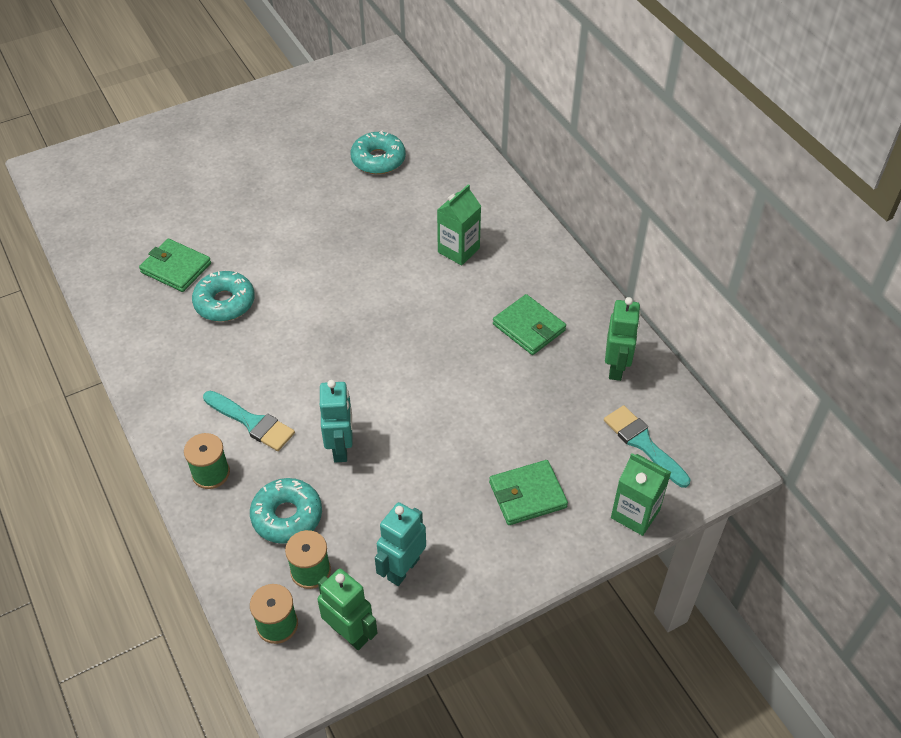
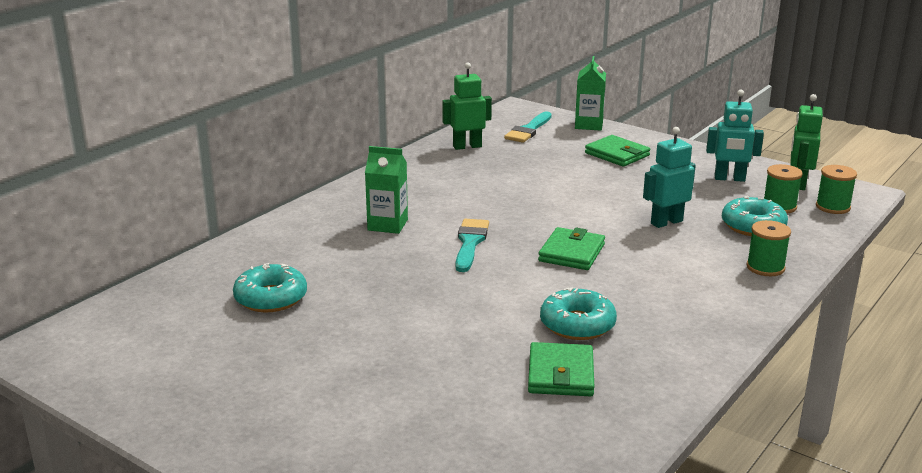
camera: 115 degrees left, 25 degrees down
(252, 422) = (694, 265): turquoise brush -> turquoise brush (470, 243)
(529, 327) = (457, 180): green wallet -> green wallet (571, 253)

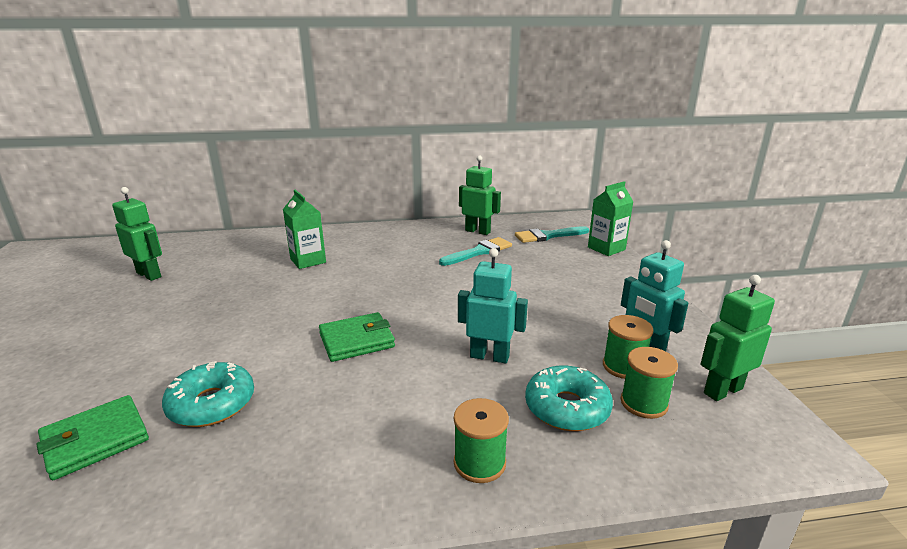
camera: 45 degrees right, 0 degrees up
(271, 298) = (149, 275): turquoise donut -> green robot
(470, 243) = (317, 296): turquoise brush -> turquoise brush (479, 252)
(617, 154) = (579, 279): green wallet -> none
(833, 207) = (717, 441): green spool -> green spool (623, 366)

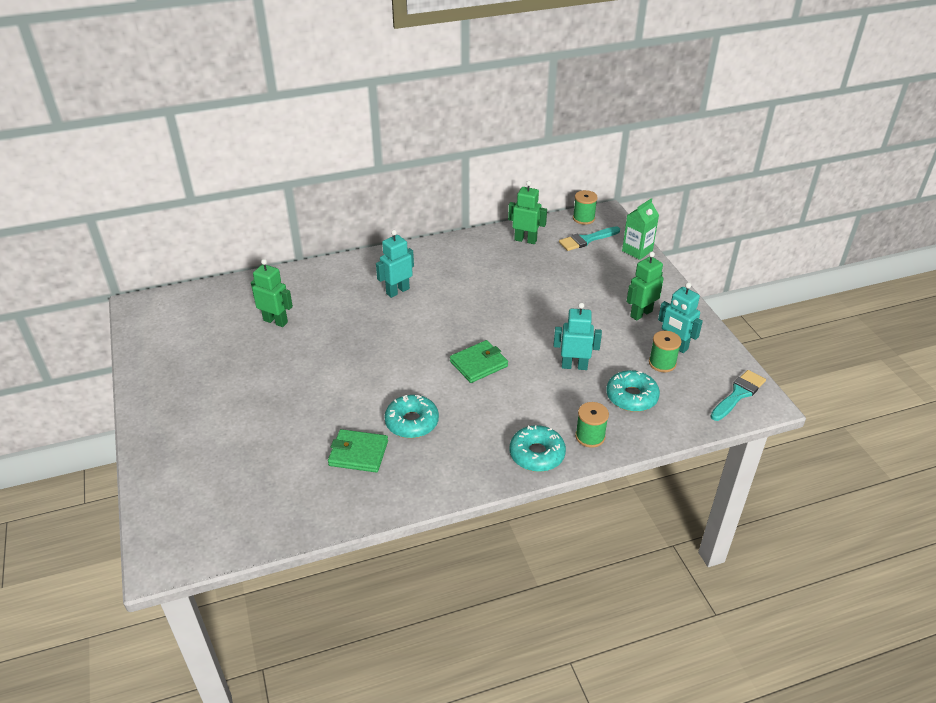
camera: 10 degrees left, 15 degrees up
(95, 440) = (358, 453): green wallet -> green wallet turned 60 degrees clockwise
(308, 261) = (397, 291): green carton -> turquoise robot
(375, 482) = (537, 454): none -> turquoise donut
(479, 252) = (535, 266): turquoise brush -> turquoise brush (738, 394)
(643, 403) = (676, 388): green spool -> green spool (583, 218)
(722, 390) = (723, 373): green robot -> green robot (641, 313)

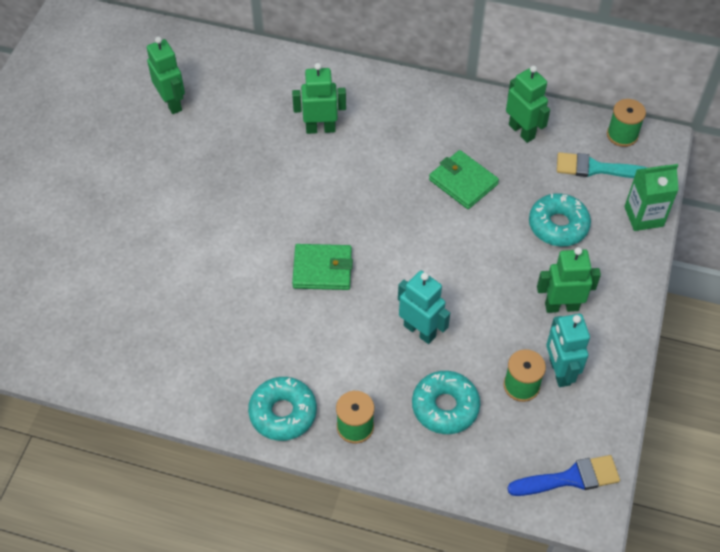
camera: 35 degrees right, 15 degrees up
(358, 453) = (121, 306): green wallet -> green wallet (463, 182)
(397, 291) = (320, 128): turquoise robot -> green robot
(412, 422) = (198, 300): turquoise donut -> turquoise donut (558, 225)
(738, 394) = (570, 478): turquoise brush -> blue brush

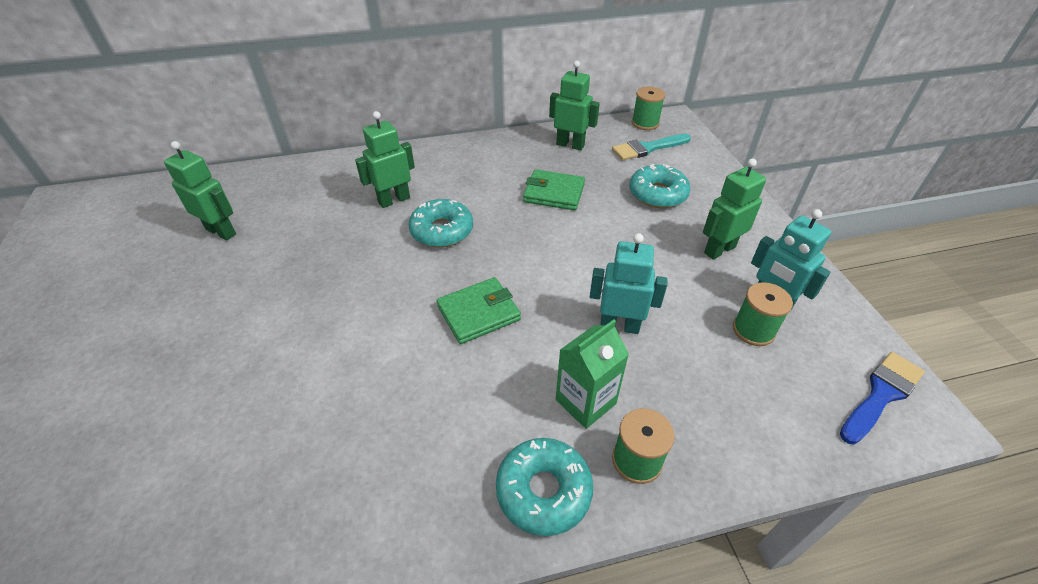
camera: 30 degrees left, 10 degrees down
(445, 407) = (707, 387): turquoise donut -> turquoise donut (442, 231)
(643, 216) = (712, 165): green carton -> green carton (585, 402)

